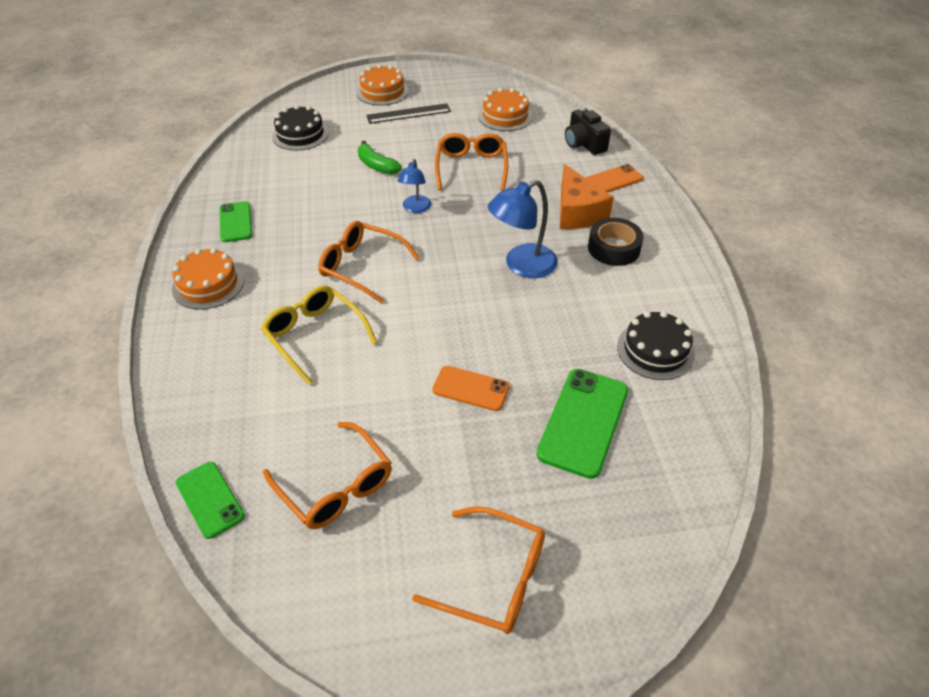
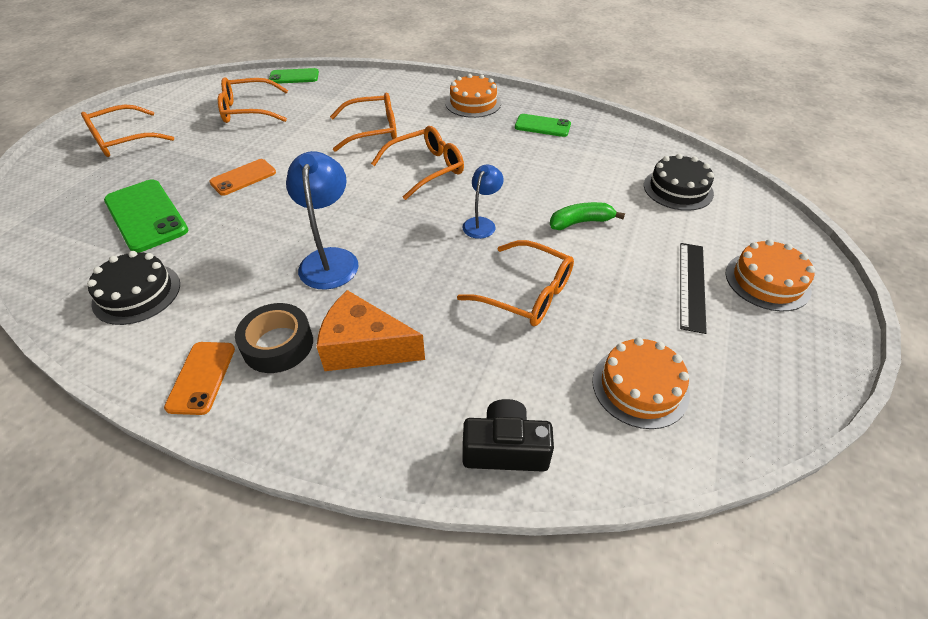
camera: 120 degrees right, 0 degrees up
(315, 336) = (372, 130): yellow glasses -> orange glasses
(415, 208) = (482, 223): blue lamp -> blue lamp turned 75 degrees clockwise
(614, 180) = (392, 429): orange phone -> orange phone (201, 377)

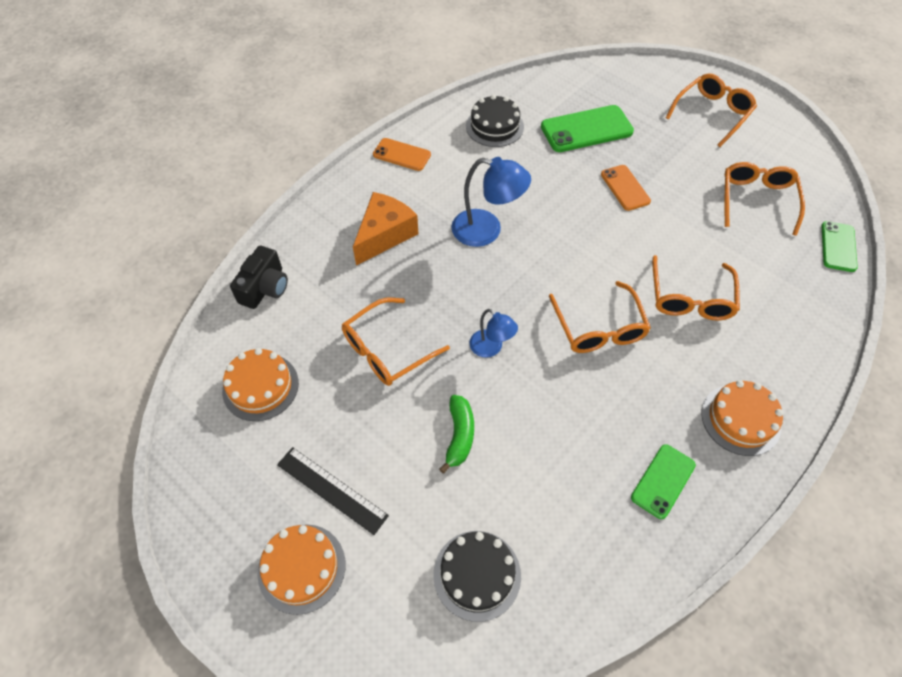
camera: 110 degrees right, 10 degrees up
(123, 140) = (712, 114): orange glasses -> orange glasses turned 60 degrees clockwise
(278, 344) = (410, 191): black tape -> none

